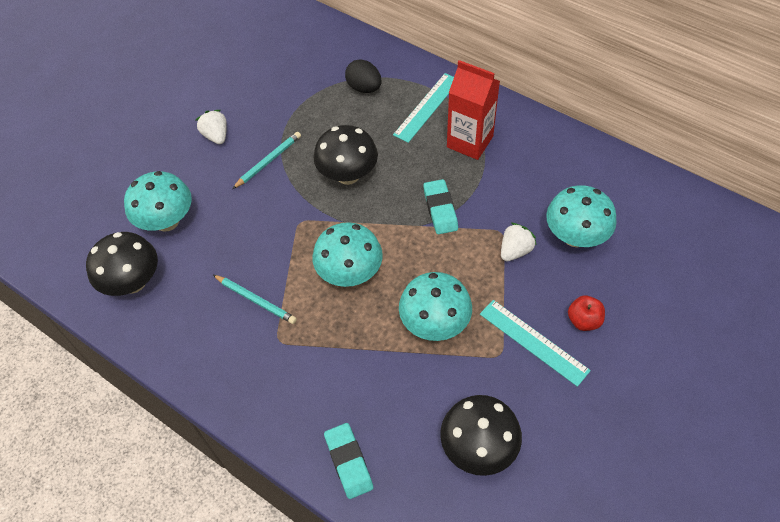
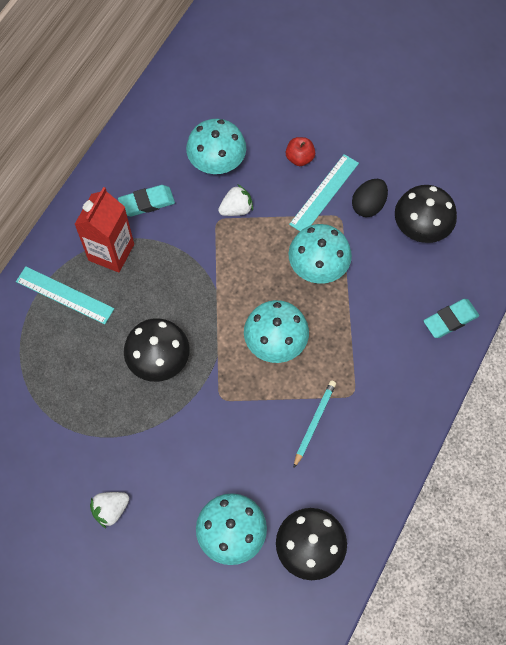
camera: 100 degrees left, 10 degrees up
(268, 161) = (145, 444): turquoise pencil -> none
(364, 88) = (36, 361): black egg -> black egg (368, 205)
(440, 209) = (196, 272): turquoise eraser -> turquoise eraser (147, 203)
(515, 250) = (236, 209): white strawberry -> white strawberry turned 120 degrees clockwise

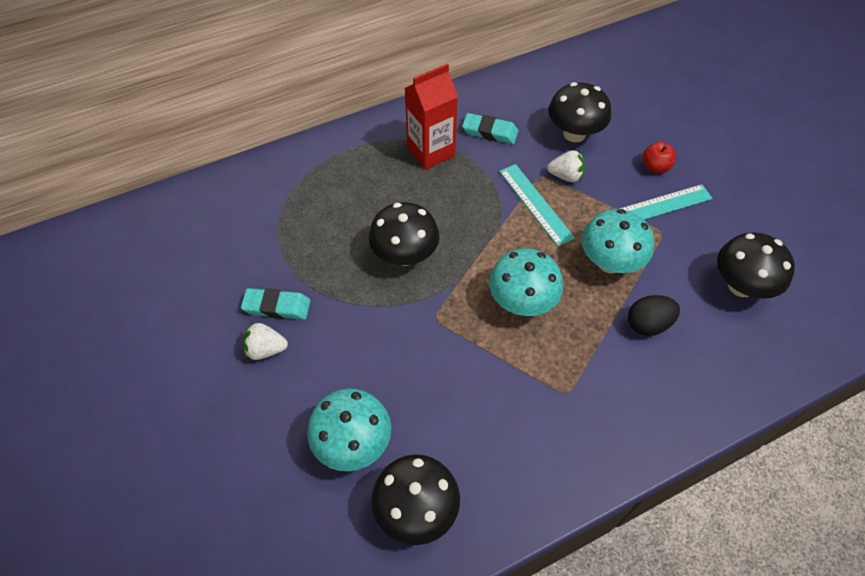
camera: 35 degrees right, 10 degrees down
(64, 295) = (367, 162): turquoise ruler -> turquoise ruler (535, 204)
(217, 163) = (574, 134): turquoise mushroom -> black mushroom
(314, 423) = (508, 394): turquoise pencil -> none
(368, 205) = (698, 238): black egg -> black egg (648, 324)
(450, 320) = (720, 386): turquoise eraser -> turquoise eraser (277, 307)

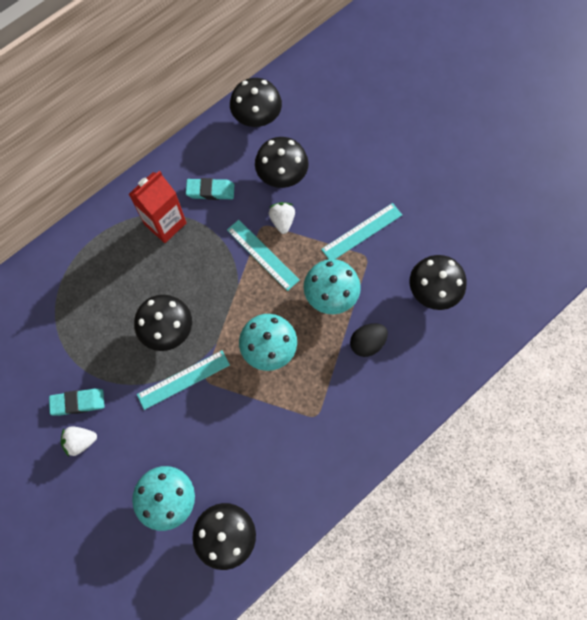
camera: 15 degrees left, 15 degrees up
(409, 311) = (183, 379): none -> turquoise ruler
(557, 77) = (257, 118): none -> black mushroom
(566, 176) = (282, 221): white strawberry -> white strawberry turned 90 degrees counterclockwise
(655, 167) = (353, 194): red apple -> none

